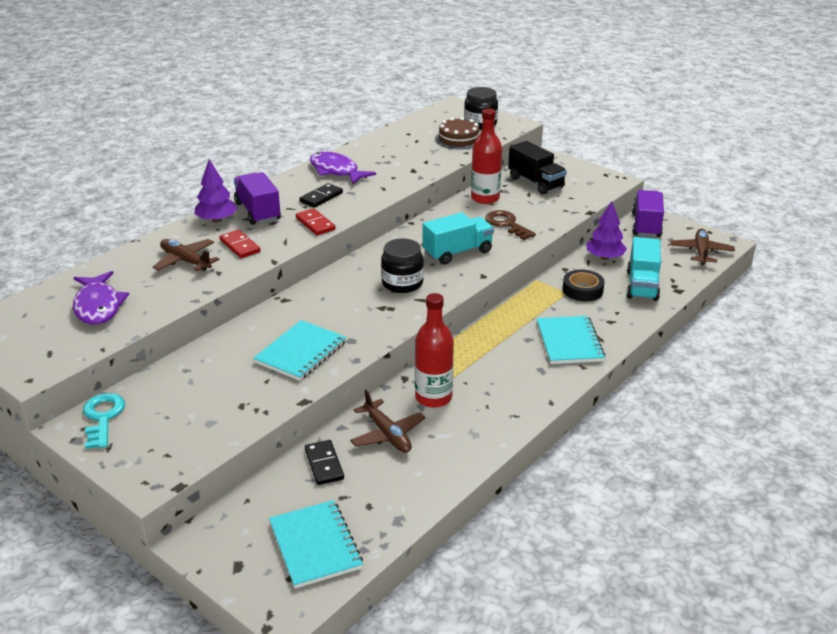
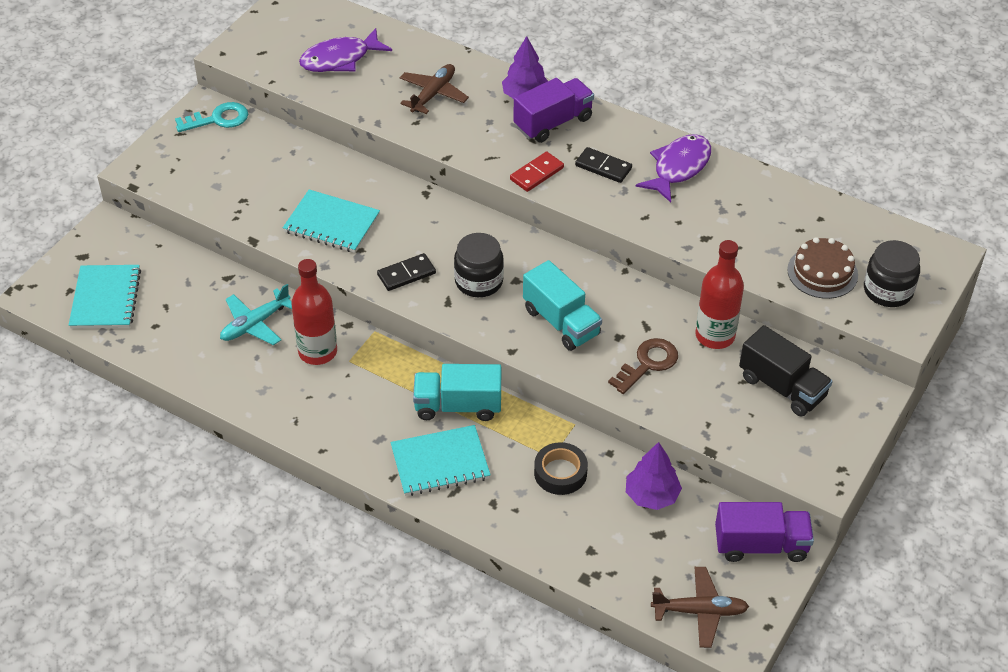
camera: 80 degrees right, 15 degrees up
(240, 246) = (473, 125): red domino -> none
(315, 545) = (106, 299): turquoise notebook -> turquoise notebook turned 60 degrees counterclockwise
(324, 464) = (208, 286): black domino -> black domino (406, 274)
(387, 434) = (255, 324): brown plane -> turquoise plane
(535, 183) = (782, 387): black truck -> black truck turned 90 degrees counterclockwise
(642, 285) = (587, 537): turquoise truck -> turquoise truck (458, 406)

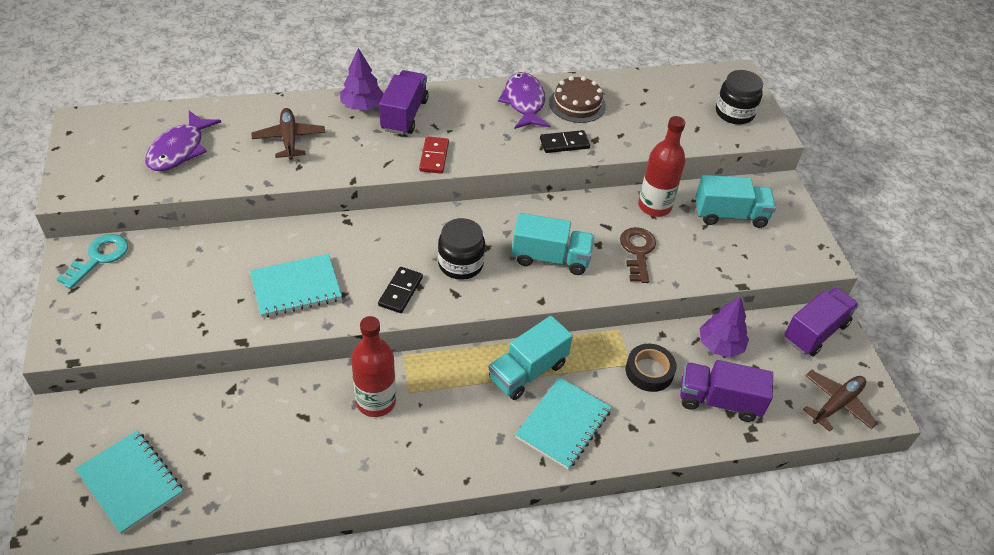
camera: 45 degrees left, 0 degrees up
(255, 324) = (298, 414): turquoise plane -> none
(593, 535) = (719, 401): none -> purple truck
(603, 167) = (475, 128): black domino -> black domino (564, 144)
(782, 387) = (730, 215): black truck -> turquoise truck
(822, 272) = (687, 122): brown cake -> brown cake (577, 104)

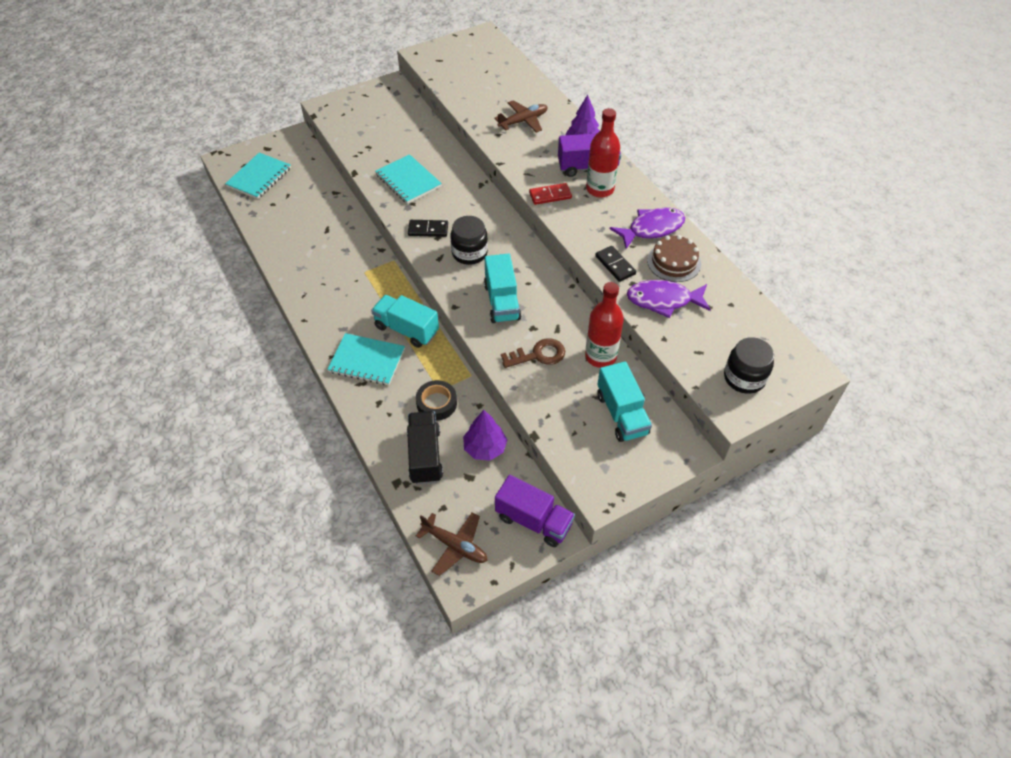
camera: 75 degrees right, 5 degrees up
(99, 258) = (393, 94): turquoise key -> none
(179, 150) = (482, 80): purple fish -> purple fish (663, 300)
(376, 401) = (350, 258): red bottle -> red bottle (600, 189)
(719, 401) = (425, 455): purple truck -> black truck

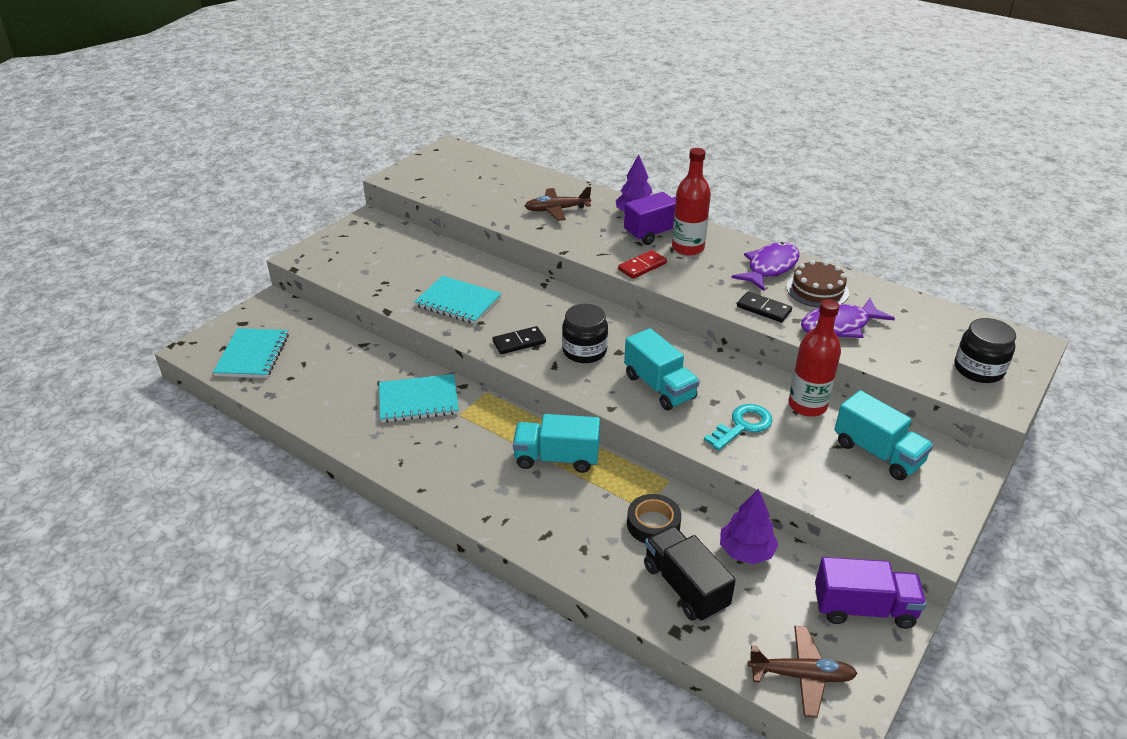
camera: 25 degrees left, 15 degrees down
(367, 361) = (534, 508): turquoise notebook -> turquoise notebook (418, 400)
(523, 121) = (556, 210): brown plane -> brown plane turned 135 degrees counterclockwise
(538, 355) = (742, 426): brown key -> turquoise key

